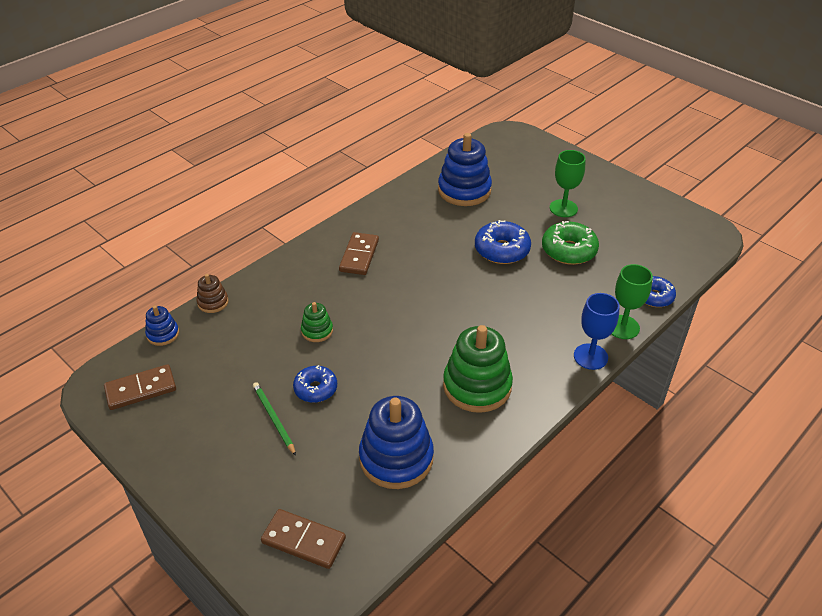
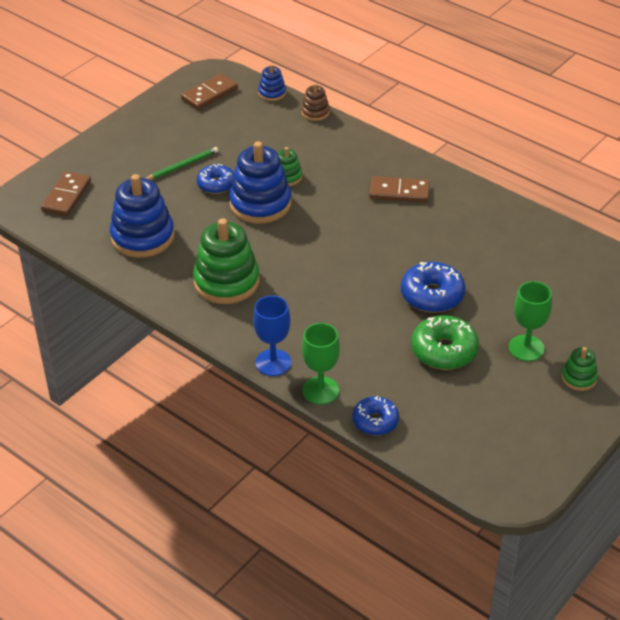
camera: 85 degrees right, 0 degrees up
(141, 389) = (209, 94): brown domino -> brown domino turned 75 degrees clockwise
(464, 190) = (537, 262): blue stacking toy -> blue stacking toy (260, 204)
(593, 188) = (579, 378): none -> green stacking toy

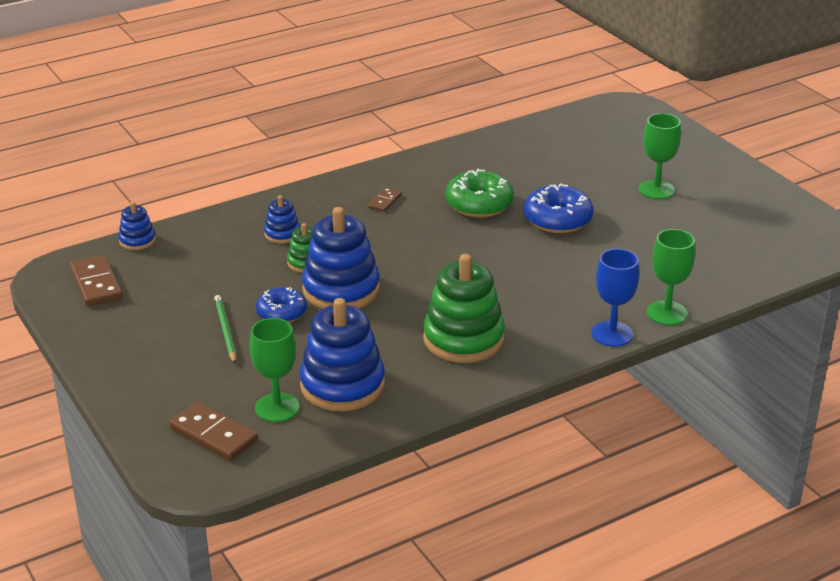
camera: 70 degrees left, 10 degrees down
(105, 214) = (277, 407): none -> green goblet
(315, 112) = (202, 220): brown stacking toy -> none
(319, 154) = (282, 234): none -> blue stacking toy
(375, 421) = (723, 291): blue donut -> none
(399, 192) = (384, 201): brown domino -> brown domino, size x0.57
(444, 351) = (640, 231): green donut -> green donut (479, 204)
(579, 378) = (706, 175): green stacking toy -> none

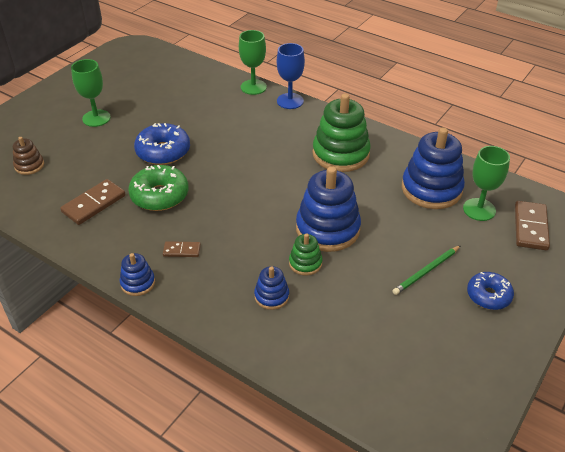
camera: 115 degrees left, 10 degrees up
(96, 284) = (436, 394): brown domino -> brown domino (94, 204)
(137, 240) = (349, 402): blue stacking toy -> blue stacking toy (138, 283)
(281, 313) = (380, 249): blue donut -> blue donut (488, 296)
(586, 143) = (29, 165): none -> brown stacking toy

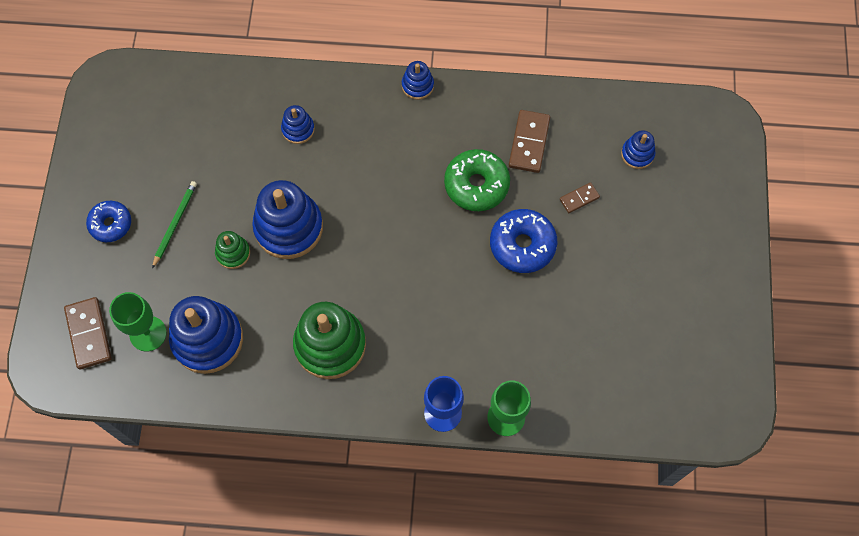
camera: 150 degrees right, 25 degrees up
(29, 165) = (637, 154): brown stacking toy -> blue stacking toy
(96, 118) = (639, 256): green goblet -> none
(182, 250) = (406, 134): brown domino -> brown domino (579, 198)
(305, 263) = (288, 177): green stacking toy -> green stacking toy (233, 253)

